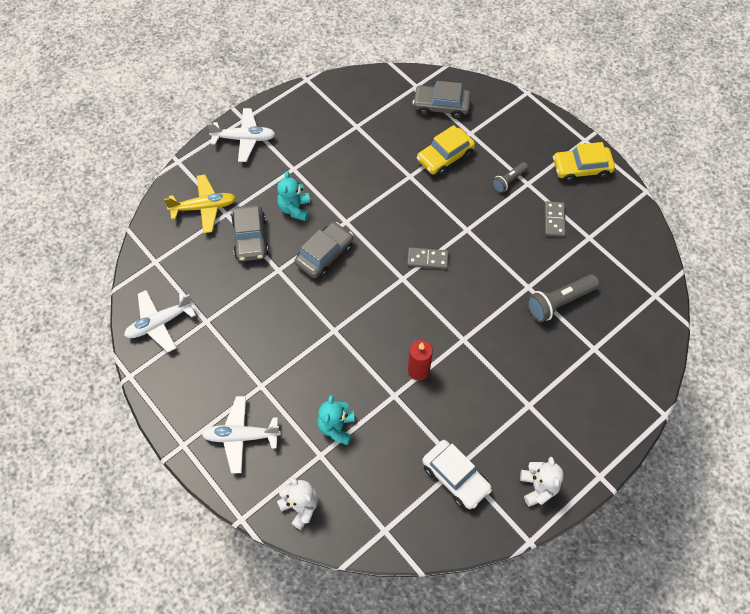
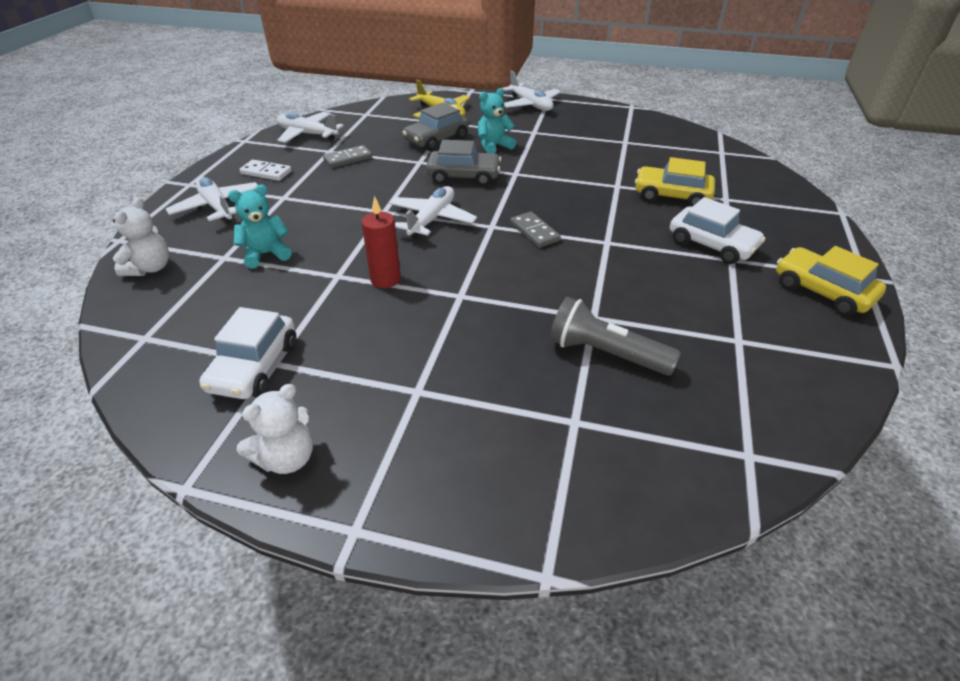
camera: 55 degrees right, 20 degrees down
(208, 382) = (266, 172): none -> white domino
(368, 307) = (432, 219): none -> white plane
(441, 106) = (724, 172): grey car -> none
(508, 181) = (712, 245): grey flashlight -> white car
(554, 220) = (716, 299): grey domino -> grey domino (348, 159)

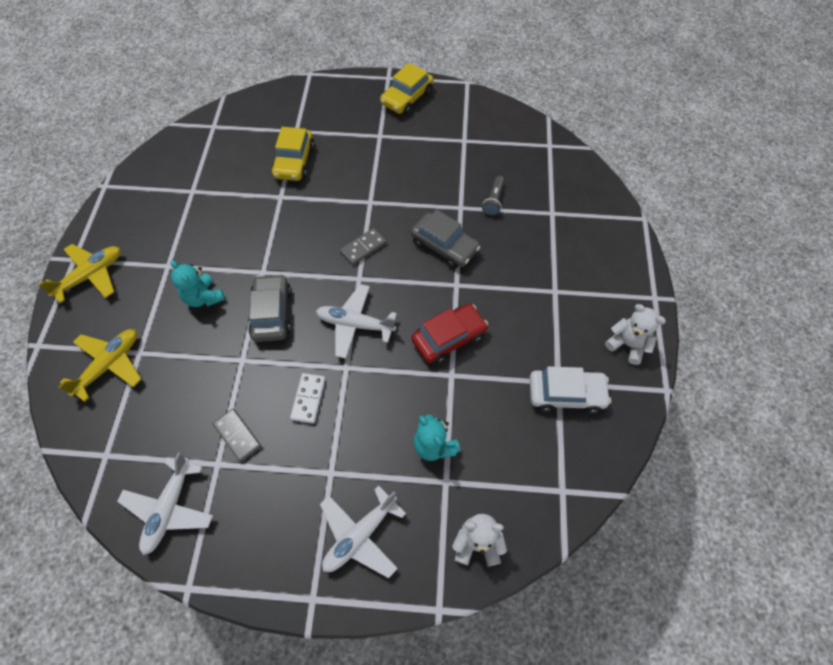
camera: 100 degrees left, 20 degrees up
(266, 172) = (276, 516): white domino -> white domino (308, 399)
(385, 279) = (449, 338): red candle -> red car
(436, 139) = (186, 355): grey car -> grey car (444, 246)
(530, 105) = (91, 276): white plane -> yellow plane
(605, 353) = (493, 201): grey flashlight -> grey flashlight, size x0.60
(712, 245) = (363, 144): white car -> none

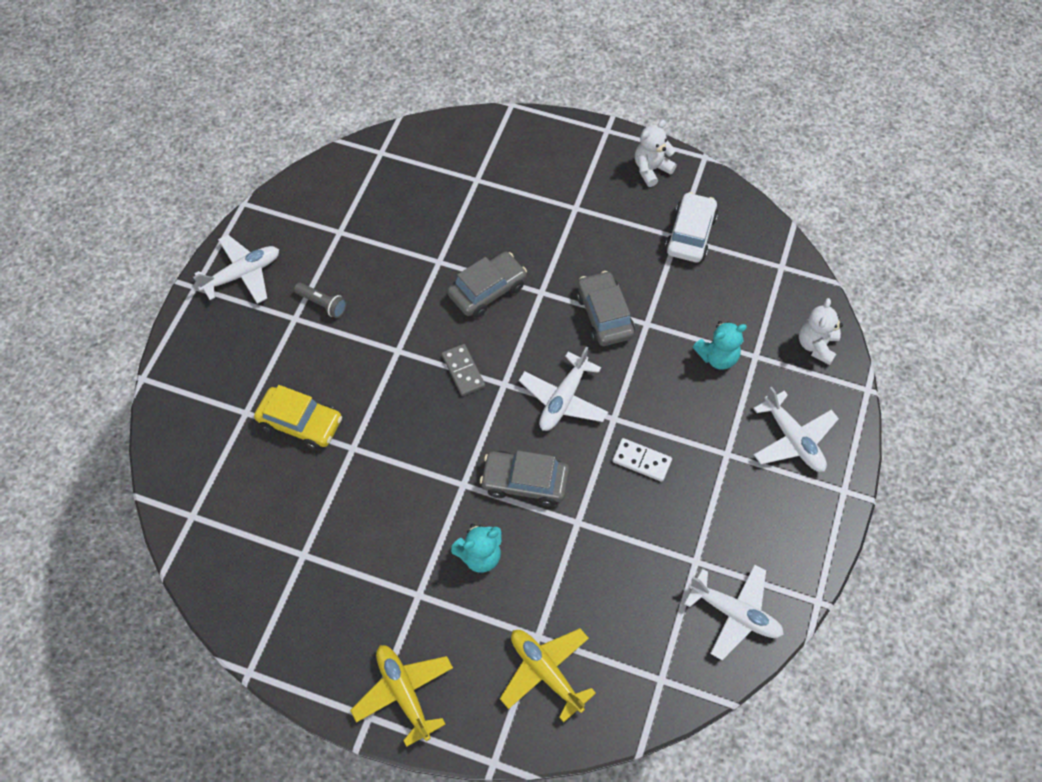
camera: 75 degrees left, 0 degrees up
(237, 435) = (668, 537): grey domino -> none
(407, 98) = (242, 274): yellow car -> white plane
(449, 338) = (604, 315): red car -> grey car
(493, 201) = (441, 227): grey flashlight -> grey flashlight (322, 304)

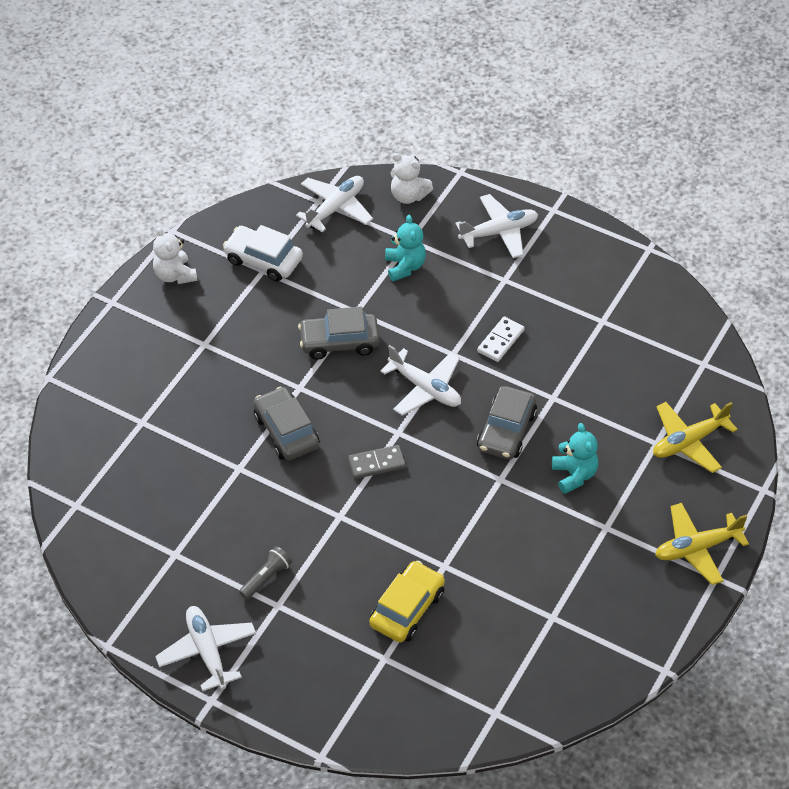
camera: 80 degrees left, 10 degrees down
(734, 613) = (652, 304): white plane -> white plane (335, 208)

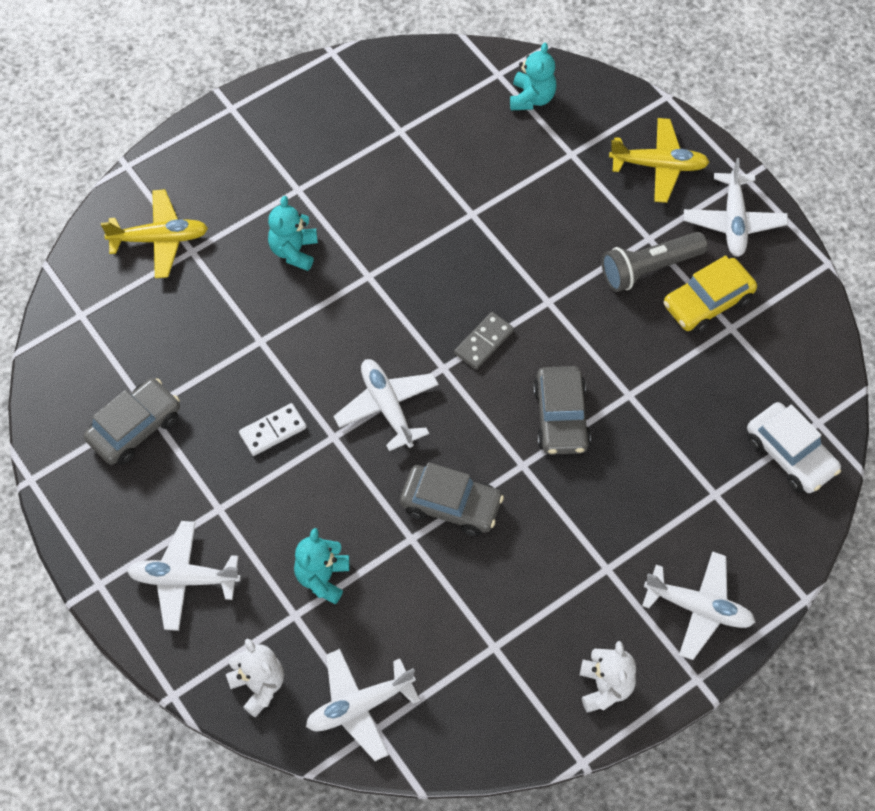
camera: 155 degrees left, 10 degrees up
(126, 343) = (698, 608): none -> white plane
(263, 260) = (486, 663): white car -> white car (790, 454)
(266, 578) = (649, 268): grey flashlight -> grey flashlight, size x1.67
(376, 464) = (483, 342): grey domino -> grey domino turned 60 degrees counterclockwise
(407, 609) = (528, 188): yellow car -> yellow car (707, 302)
(450, 700) = (532, 98): none -> turquoise teddy bear
(506, 431) = (331, 324): grey car -> grey car (135, 428)
(697, 548) = (229, 138): yellow plane -> yellow plane (659, 166)

